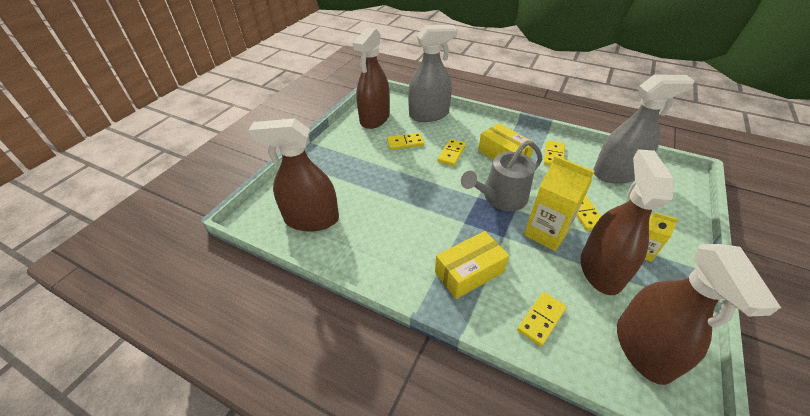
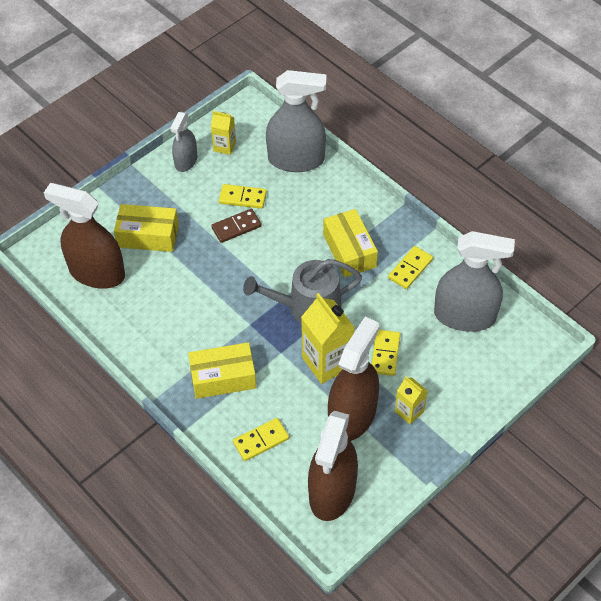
camera: 20 degrees right, 10 degrees up
(344, 182) = (148, 236): none -> yellow box
(351, 132) = (186, 161): none -> grey spray bottle
(375, 118) = (224, 146): brown spray bottle -> yellow carton
(411, 161) = (236, 227): none -> brown domino
(451, 154) = (288, 230): yellow domino -> none

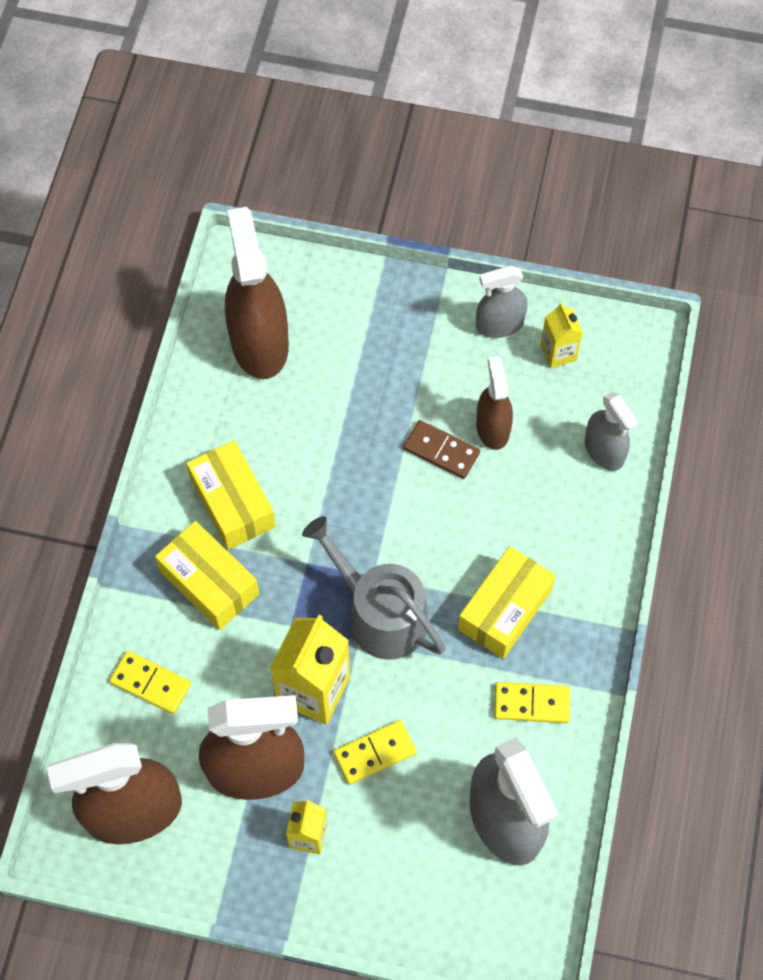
camera: 55 degrees right, 10 degrees up
(148, 236) = (353, 361): yellow box -> yellow box (232, 503)
(242, 198) = (492, 428): yellow domino -> brown spray bottle
(296, 159) = (604, 450): grey spray bottle -> grey spray bottle, size x0.57

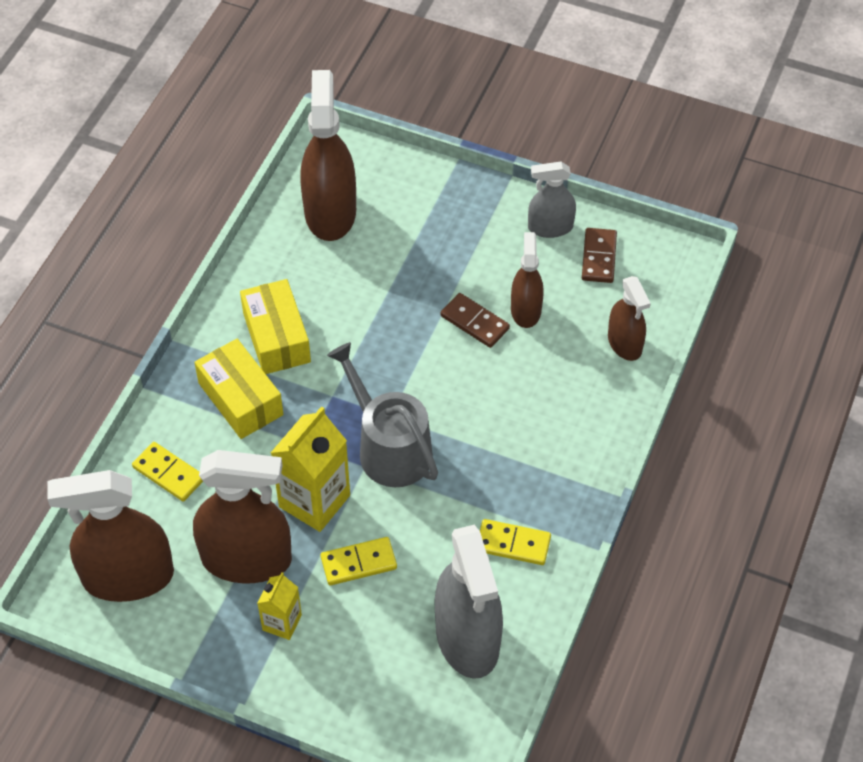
camera: 10 degrees right, 10 degrees down
(505, 610) = (505, 461): yellow box -> none
(558, 352) = (599, 257): yellow carton -> brown domino
(604, 450) = (624, 343): grey spray bottle -> brown spray bottle

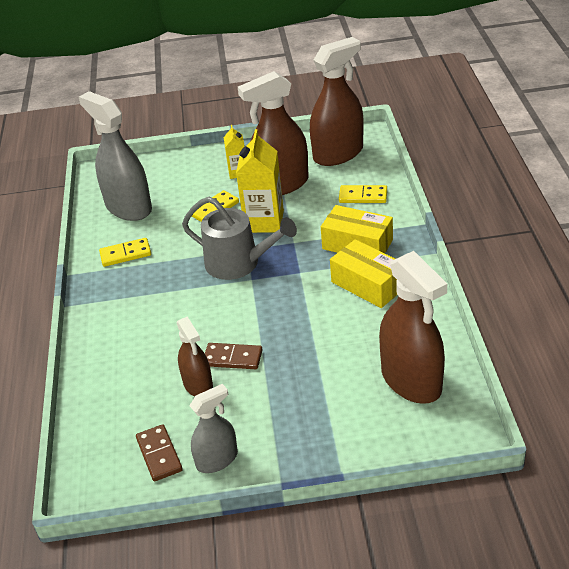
camera: 155 degrees right, 15 degrees down
(624, 343) = (104, 398): brown spray bottle -> none

